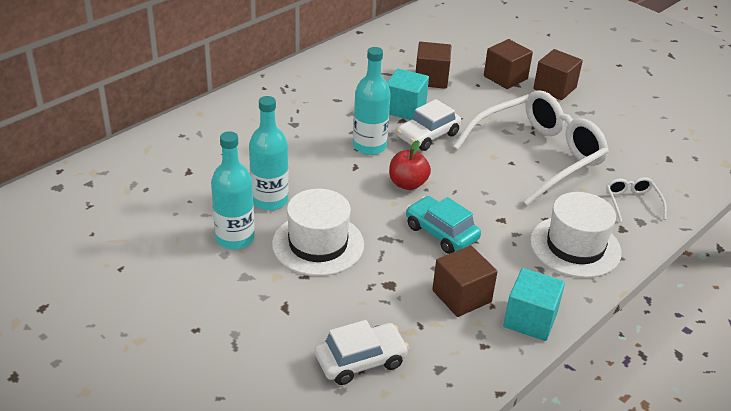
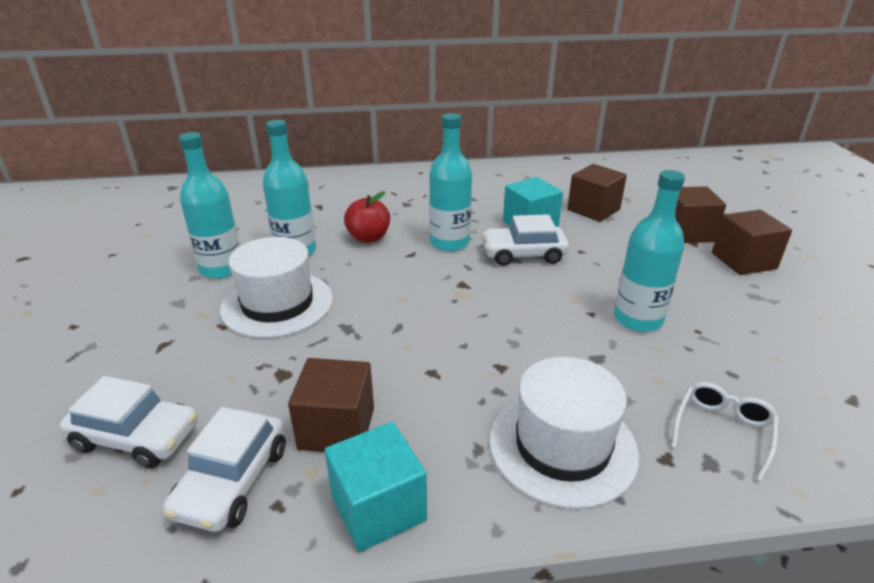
camera: 40 degrees right, 5 degrees down
(407, 184) = (441, 288): red apple -> red apple (368, 238)
(441, 233) = (410, 348): turquoise car -> none
(447, 349) = (232, 481): none -> white car
(538, 155) = (638, 319): white glasses -> turquoise bottle

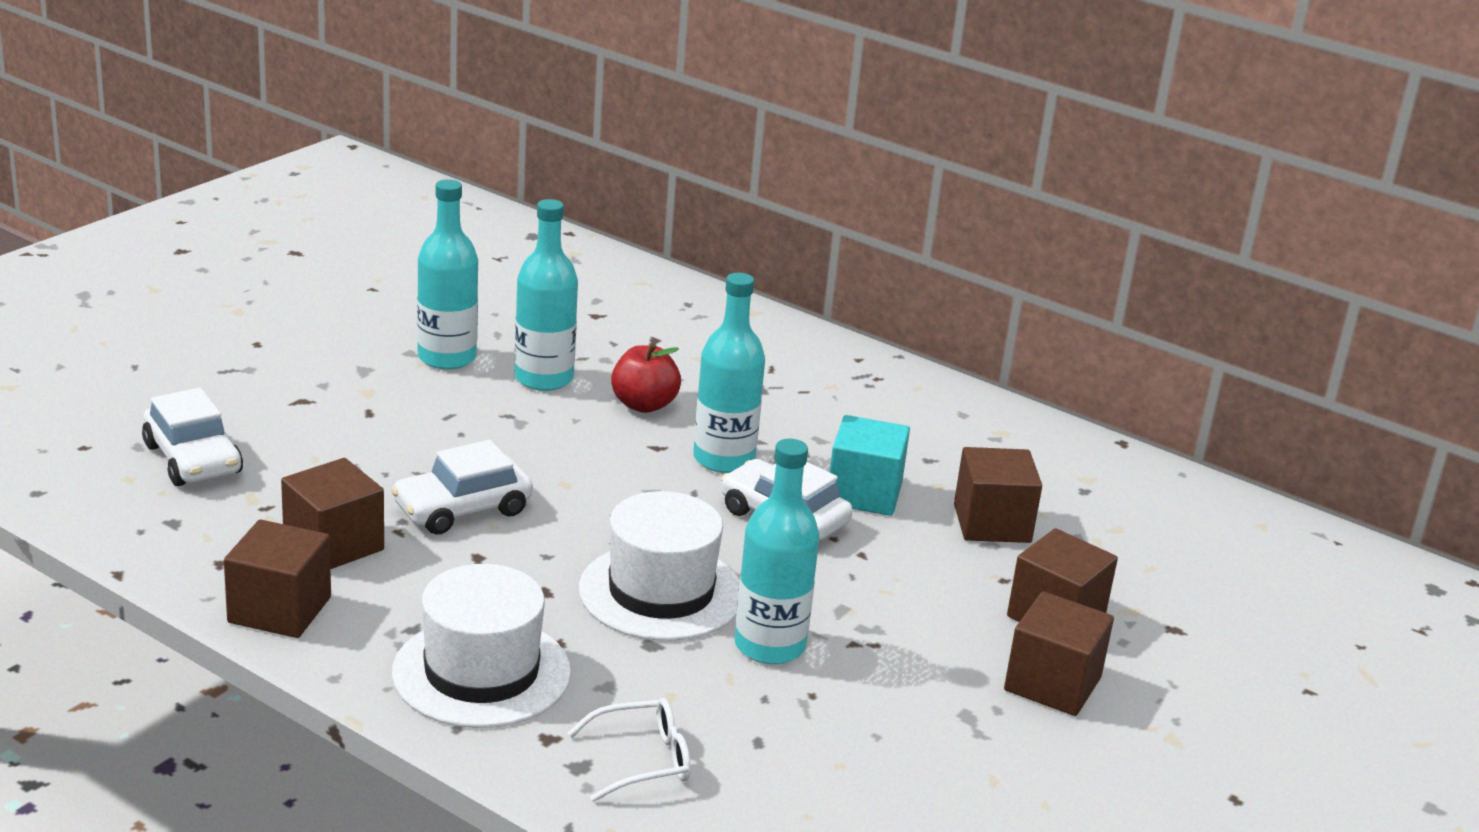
camera: 40 degrees right, 5 degrees down
(232, 481) = (213, 529): white car -> white car (462, 509)
(277, 304) = (444, 420): white hat -> white hat (661, 592)
(378, 508) = (279, 610): turquoise cube -> brown cube

